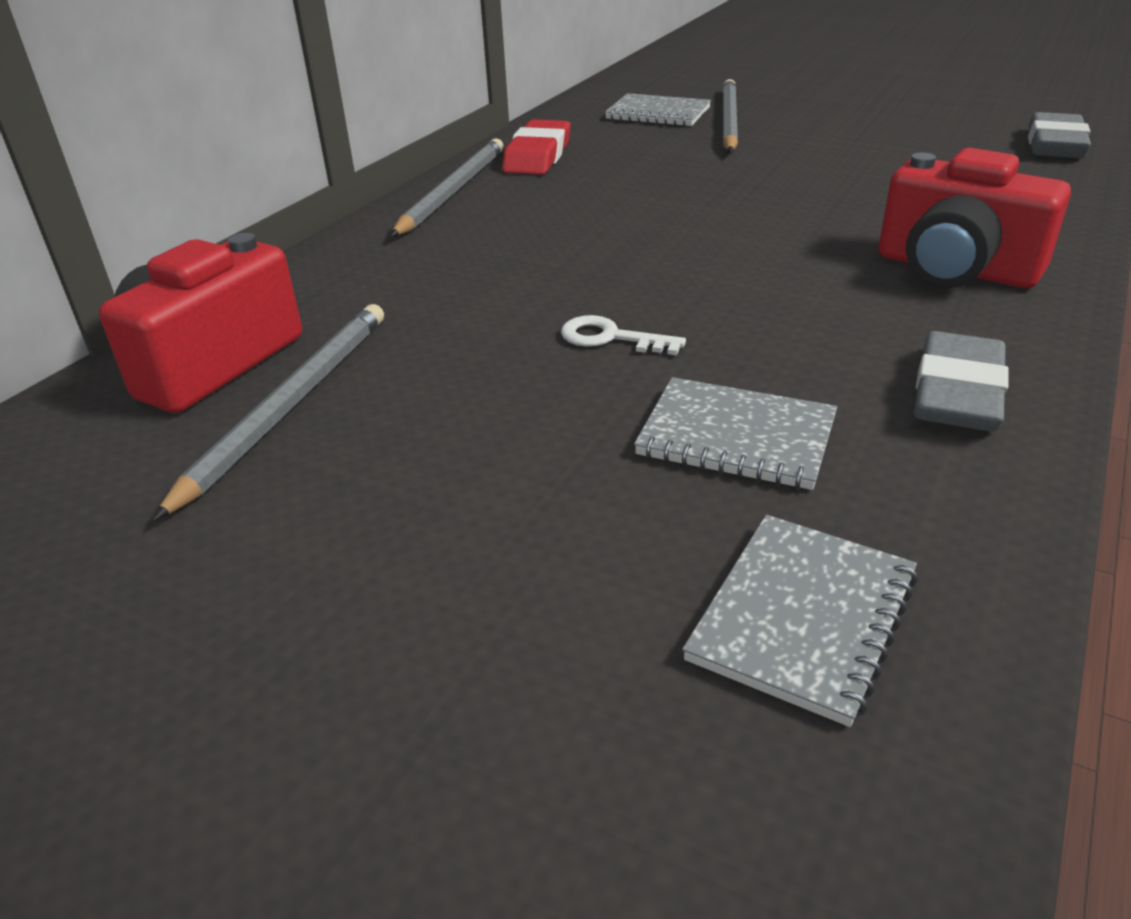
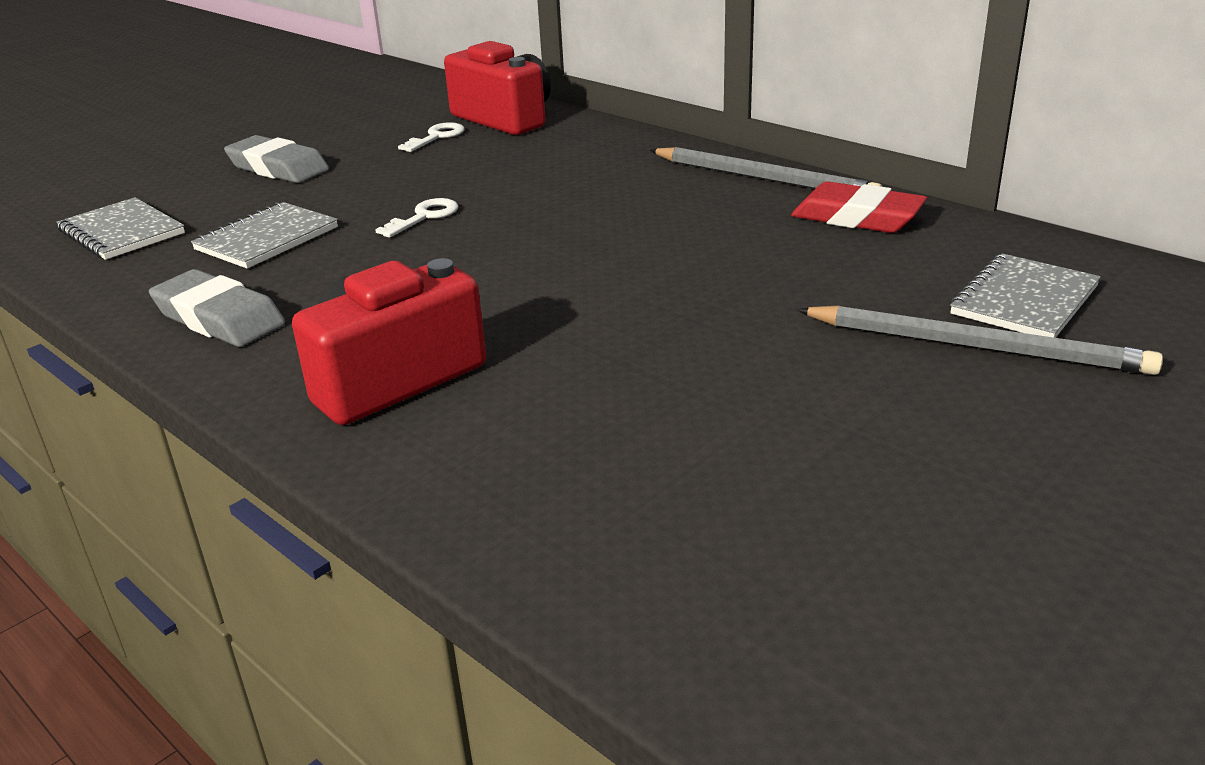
camera: 105 degrees right, 5 degrees down
(290, 405) = (436, 137): grey pencil -> white key
(1055, 145) = (741, 637): grey eraser -> grey eraser (278, 168)

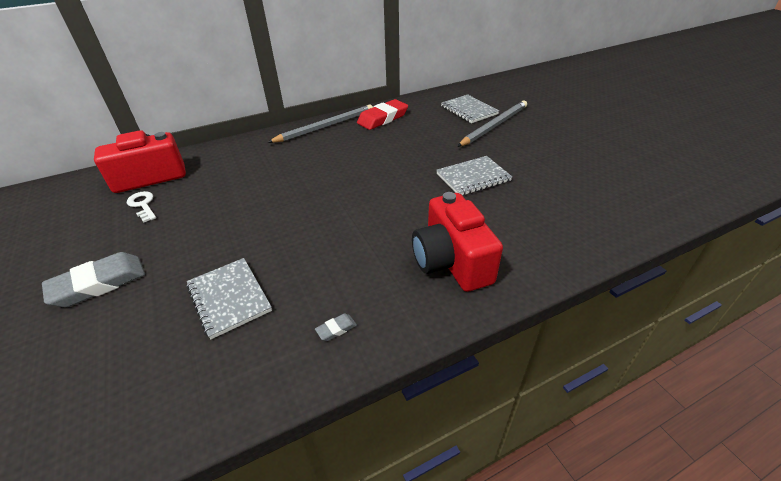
camera: 70 degrees left, 10 degrees up
(122, 232) = (123, 390): grey notebook -> grey notebook (473, 177)
(219, 318) = (336, 329): grey eraser -> grey eraser, size x0.42
(424, 217) = (265, 226): white key -> none

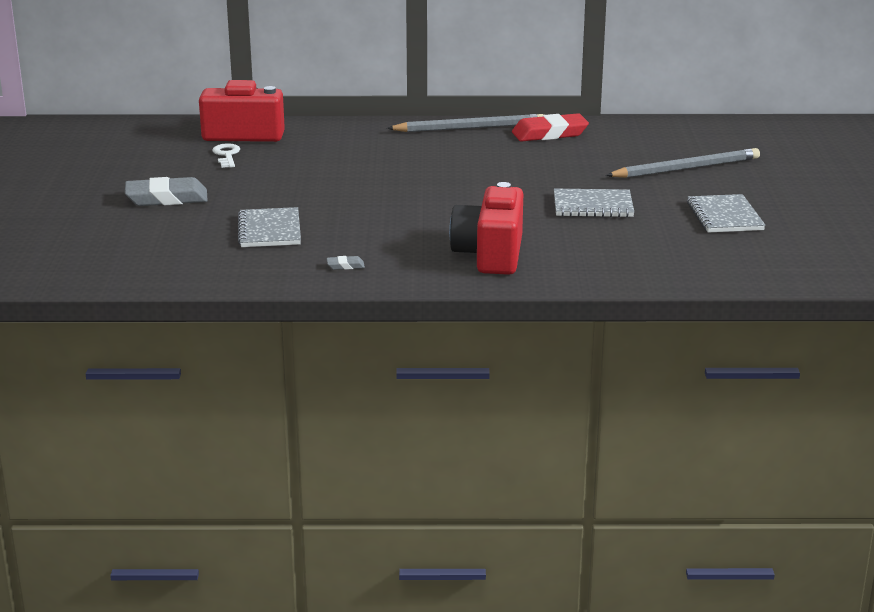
camera: 25 degrees right, 15 degrees down
(469, 110) = (674, 147): grey notebook -> grey notebook (724, 216)

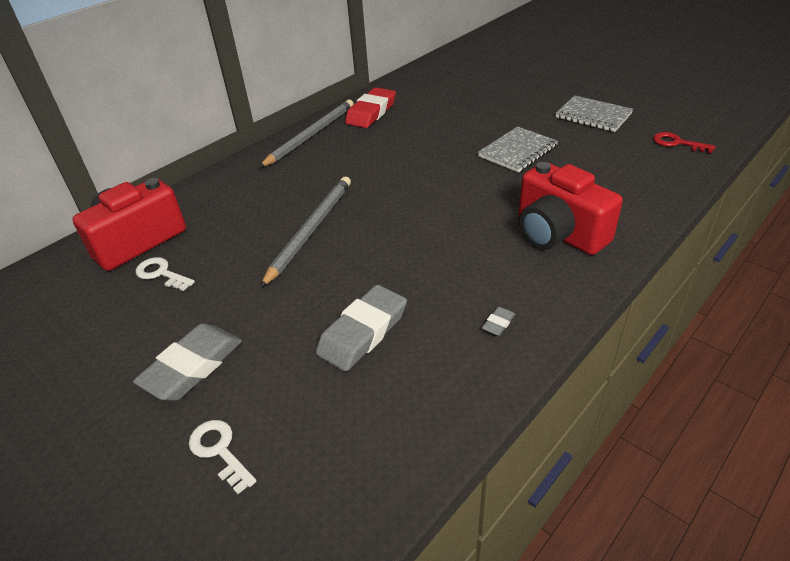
camera: 45 degrees left, 15 degrees up
(121, 231) = (219, 451): none -> white key
(269, 230) = (363, 332): grey notebook -> grey eraser
(686, 168) = (499, 95): grey pencil -> grey pencil (310, 230)
(739, 263) = (677, 143): none -> red key

